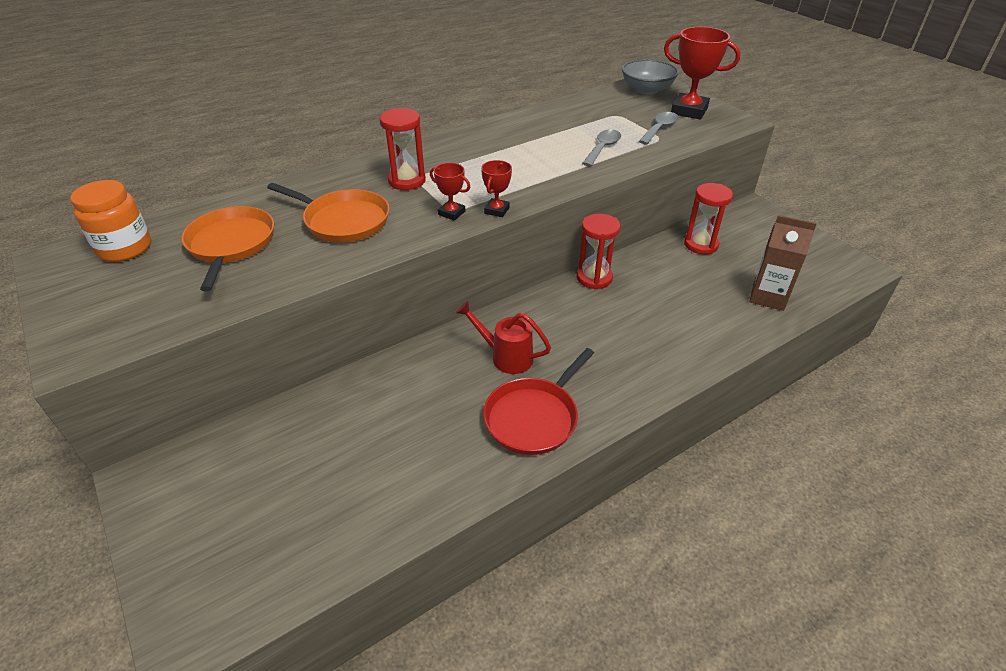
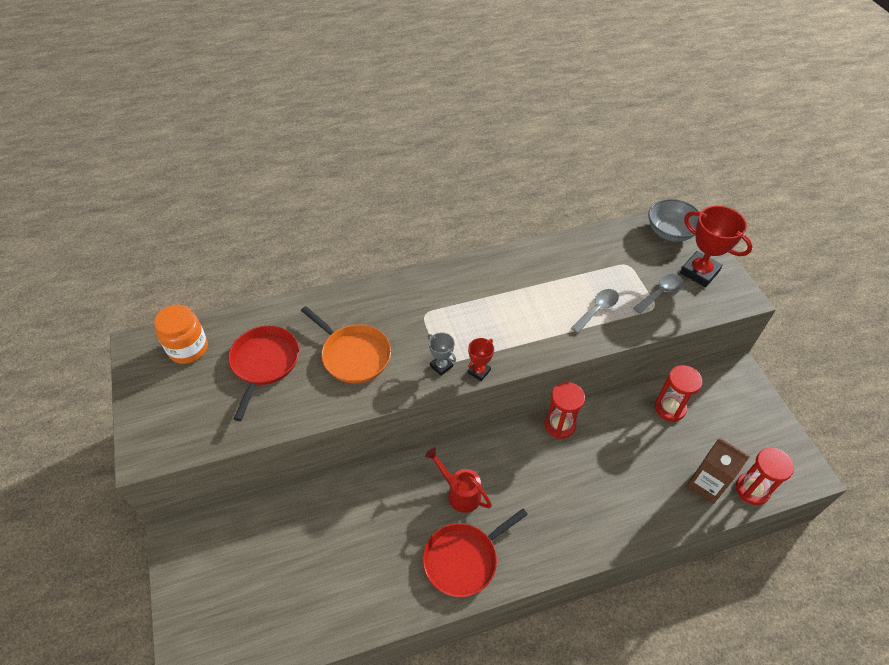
camera: 15 degrees right, 10 degrees up
(231, 244) = (264, 363): orange pan -> red pan
(407, 181) = (415, 316): red hourglass -> red hourglass (752, 489)
(451, 213) = (441, 366): red trophy -> grey trophy

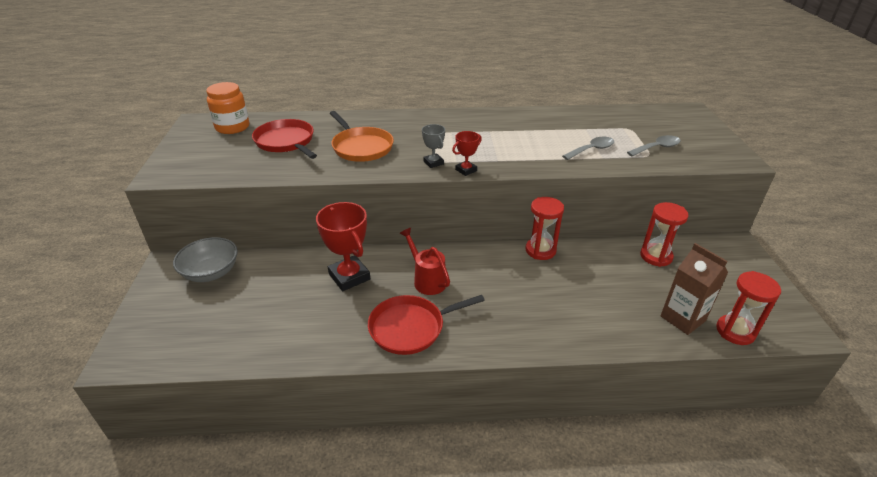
camera: 15 degrees right, 15 degrees down
(264, 363) = (286, 142): red pan -> red pan turned 60 degrees counterclockwise
(670, 232) = (676, 116): grey bowl -> grey bowl (211, 272)
(699, 272) = (699, 141): red trophy -> red trophy (349, 276)

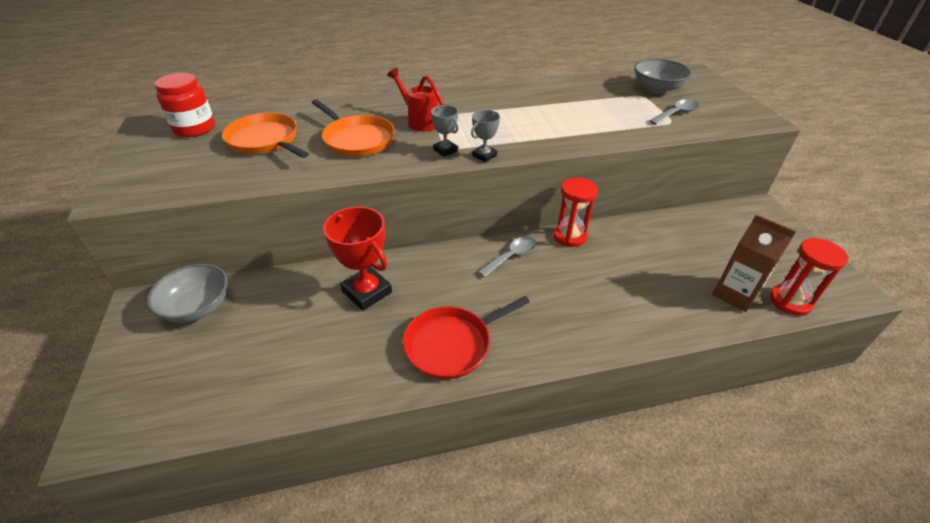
camera: 10 degrees left, 5 degrees up
(232, 127) = (194, 128): orange jar -> red jar
(286, 142) = (265, 140): red pan -> orange pan
(427, 280) = (456, 285): red watering can -> red watering can (420, 121)
(466, 170) = (484, 155): red trophy -> grey trophy
(591, 150) = (611, 121): grey spoon -> grey spoon (512, 256)
(647, 123) = (657, 89): none -> grey bowl
(656, 256) = (688, 229): red hourglass -> none

